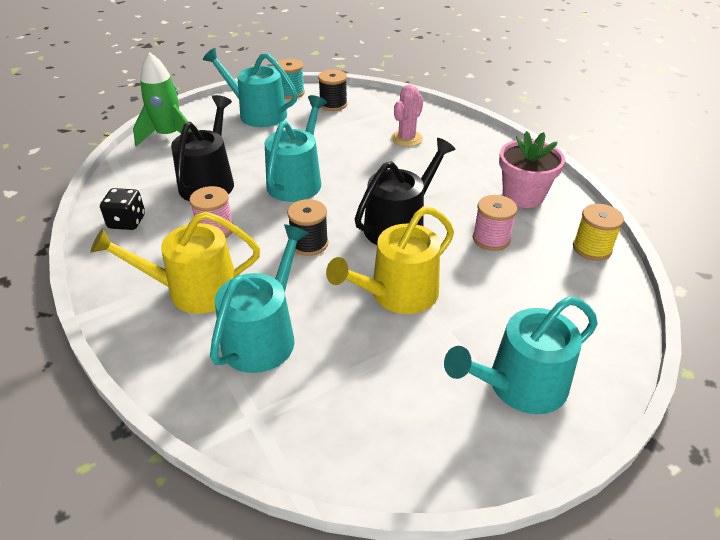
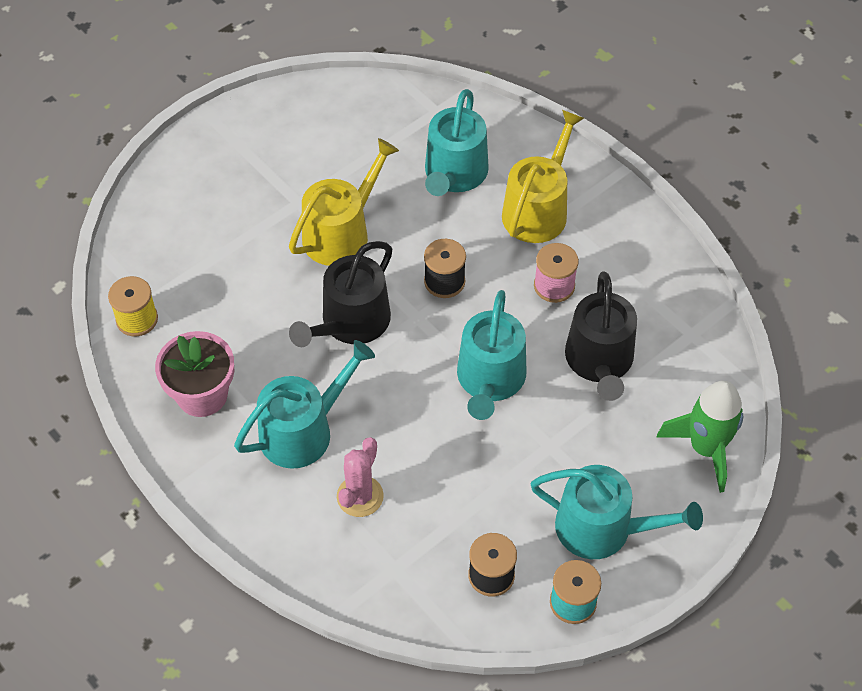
camera: 170 degrees right, 15 degrees up
(127, 222) = (658, 283): black dice -> none
(194, 290) = (538, 209): yellow watering can -> yellow watering can turned 45 degrees counterclockwise
(491, 239) = (246, 317): pink spool -> none
(519, 386) = (232, 162): turquoise watering can -> turquoise watering can (303, 430)

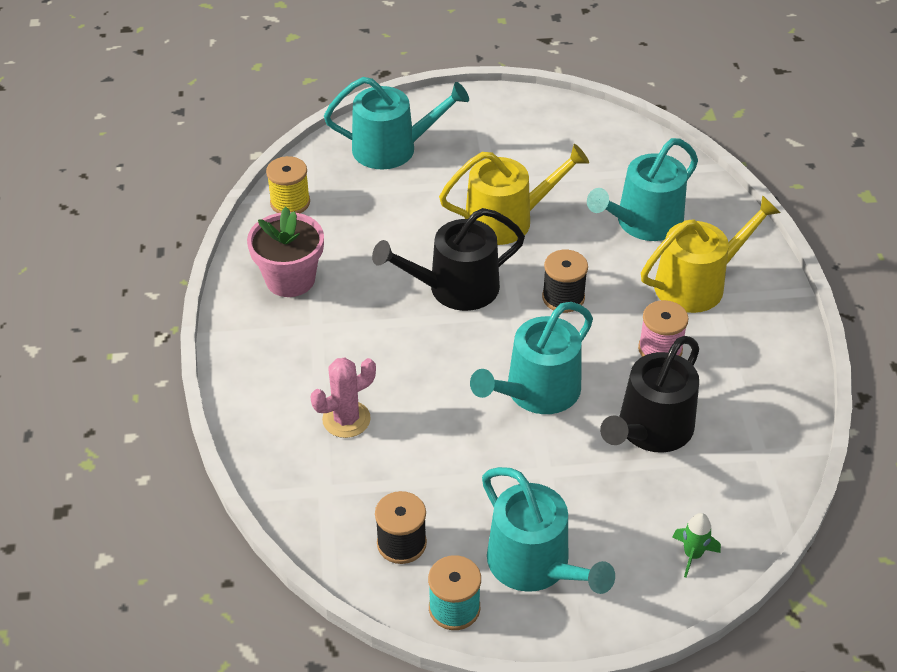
camera: 35 degrees right, 10 degrees down
(303, 430) = (345, 346): turquoise watering can -> turquoise watering can (392, 148)
(705, 448) = (692, 555): green rocket -> green rocket, size x0.50

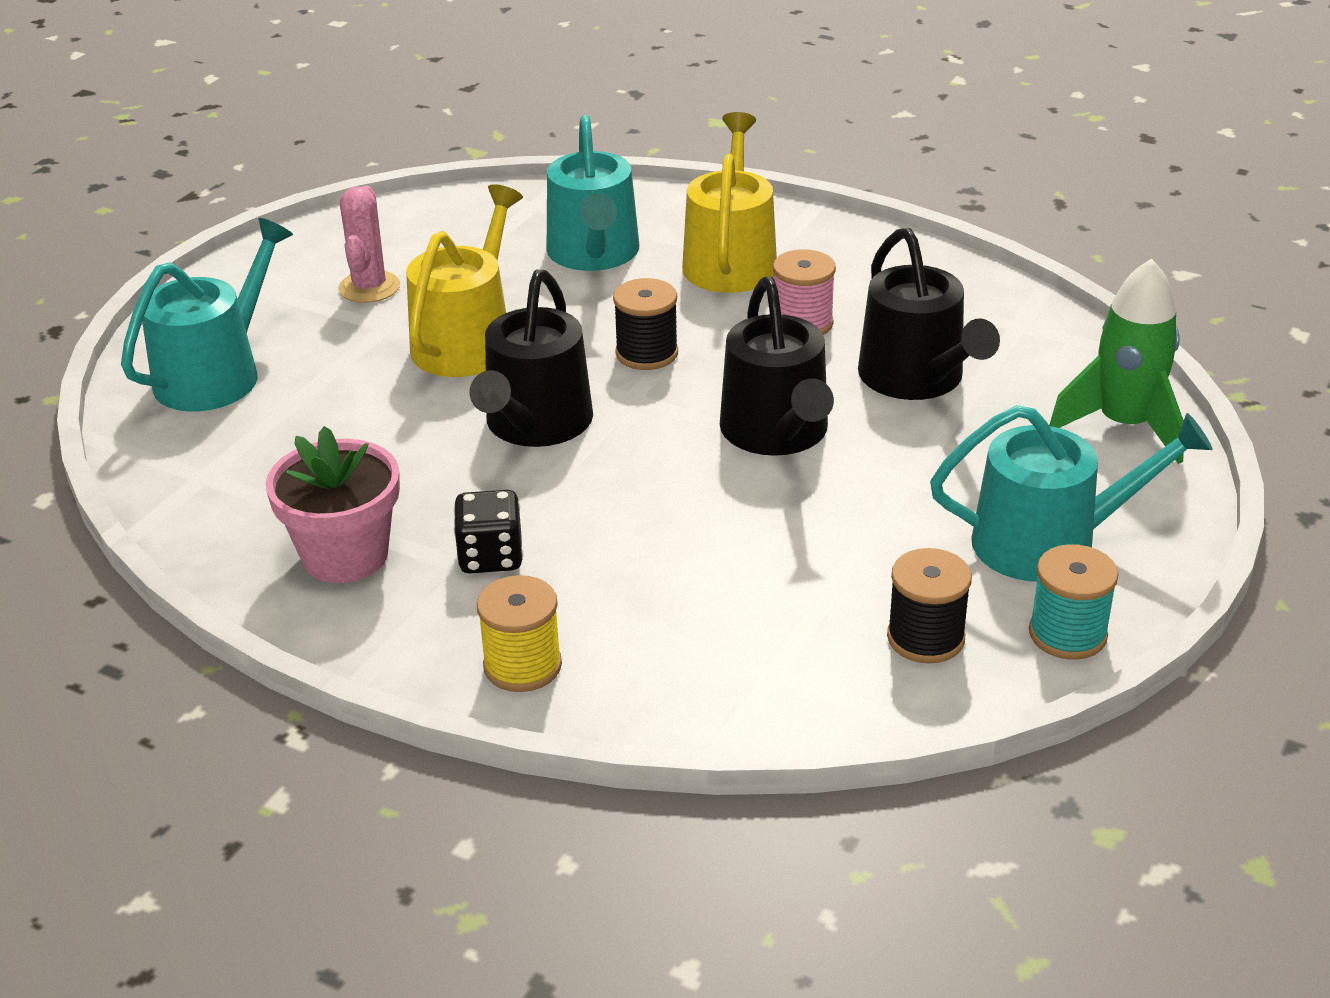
camera: 55 degrees left, 10 degrees down
(290, 202) = (194, 499): yellow spool -> yellow spool (522, 666)
(331, 332) = (491, 557): none -> black dice
(346, 419) = (665, 604): pink cactus -> pink cactus (369, 287)
(536, 392) = (777, 433): turquoise watering can -> black watering can
(692, 555) = (1124, 426): green rocket -> green rocket, size x2.02

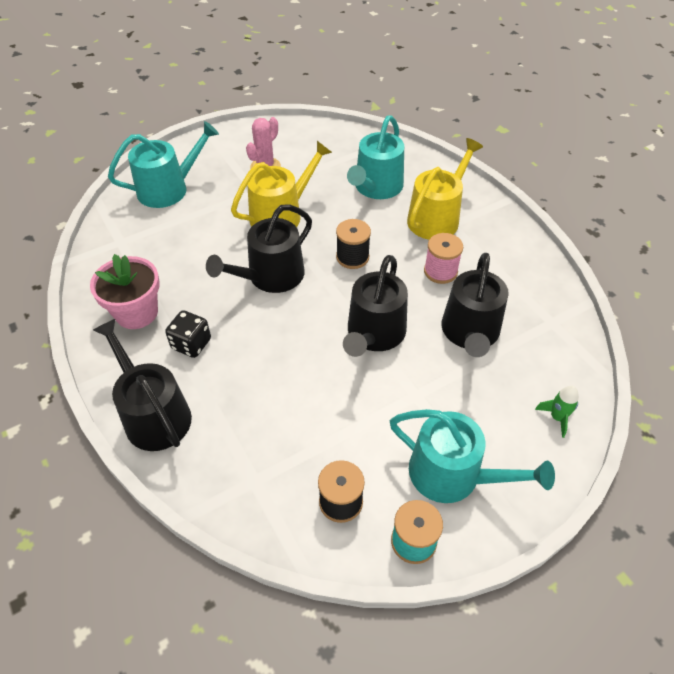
camera: 30 degrees right, 15 degrees up
(522, 666) = (153, 414): yellow spool -> black watering can
(1124, 426) = (557, 417): green rocket -> green rocket, size x0.50

